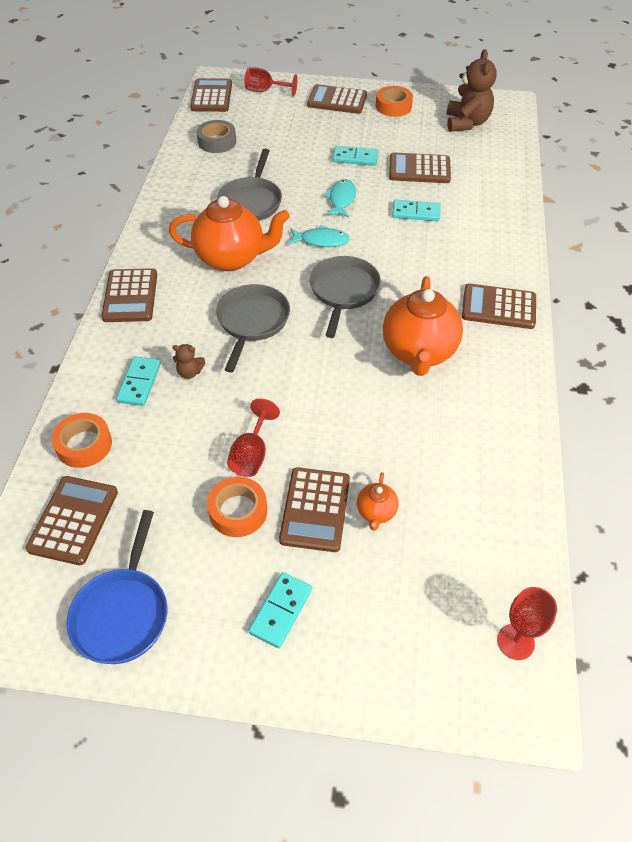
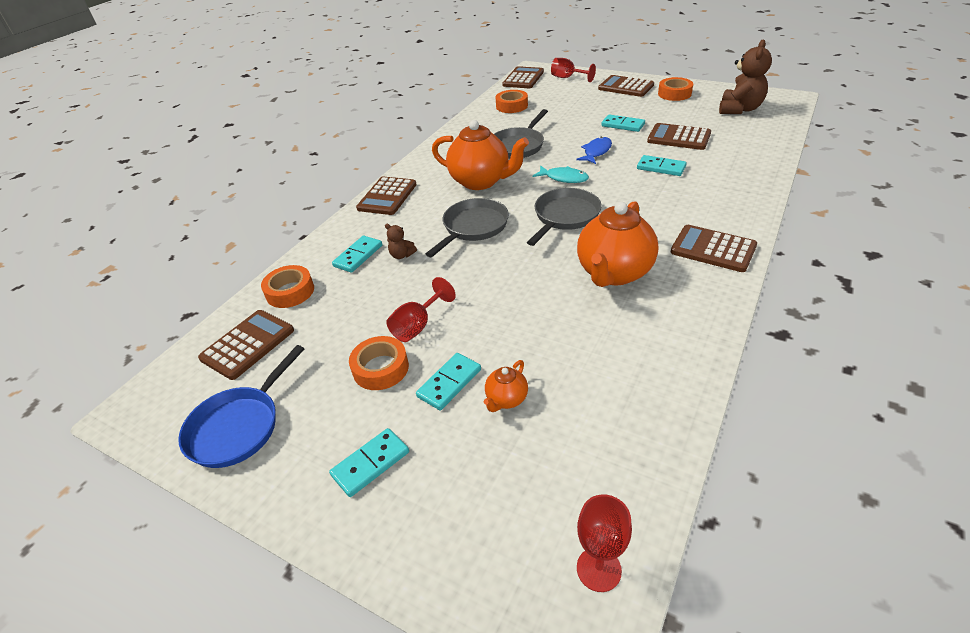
camera: 25 degrees right, 10 degrees down
(217, 141) = (512, 106): grey tape -> orange tape
(315, 509) = (449, 383): brown calculator -> turquoise domino
(341, 199) = (596, 152): turquoise fish -> blue fish

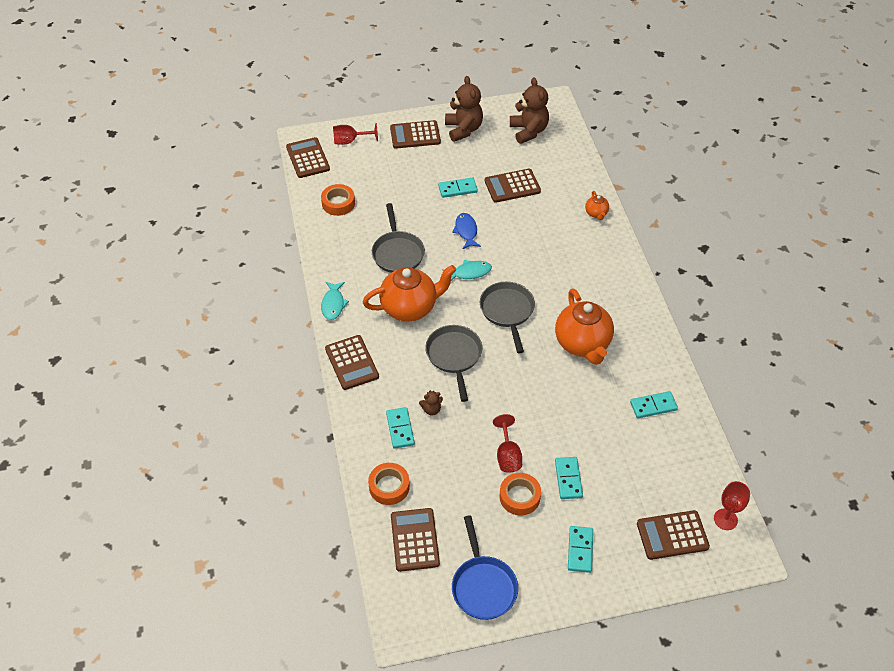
camera: 45 degrees left, 10 degrees up
(426, 158) = (333, 304): none -> turquoise fish
(506, 399) = (607, 468): orange teapot -> orange teapot (596, 213)
(661, 168) = (528, 227): turquoise domino -> turquoise domino (653, 406)
(674, 94) = (463, 129): orange tape -> brown teddy bear
(713, 249) = (621, 291): brown calculator -> brown calculator (672, 535)

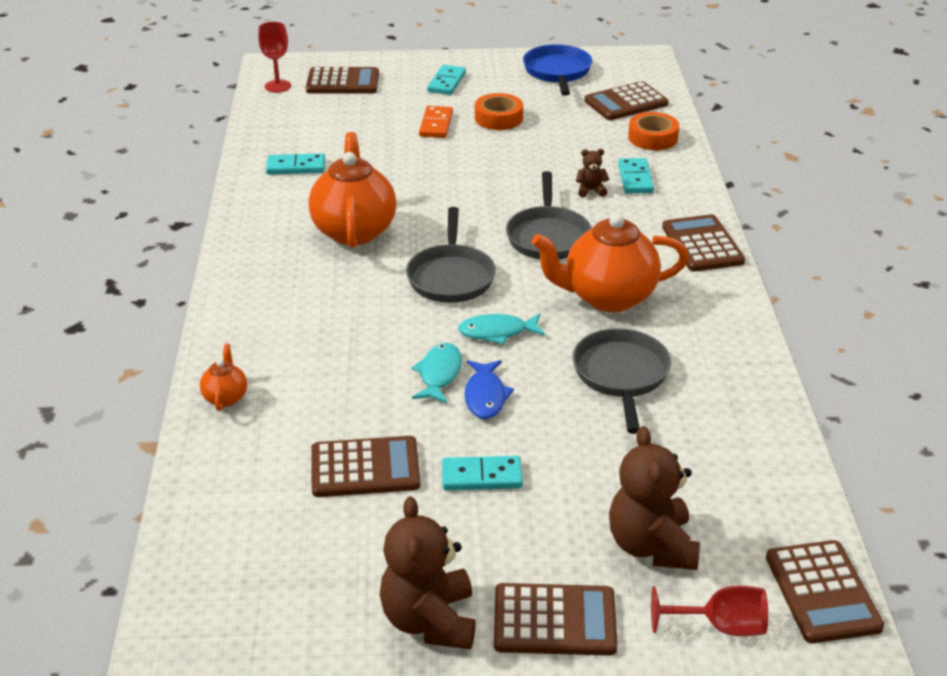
camera: 170 degrees left, 15 degrees down
(333, 304) = (736, 314): turquoise fish -> turquoise fish (439, 374)
(338, 203) = (739, 478): orange tape -> none
(415, 540) = (626, 102): brown calculator -> brown calculator turned 60 degrees clockwise
(507, 455) = (502, 146): red goblet -> none
(528, 131) = (272, 593): brown teddy bear -> brown teddy bear (651, 546)
(568, 479) = (436, 124): turquoise domino -> orange domino

